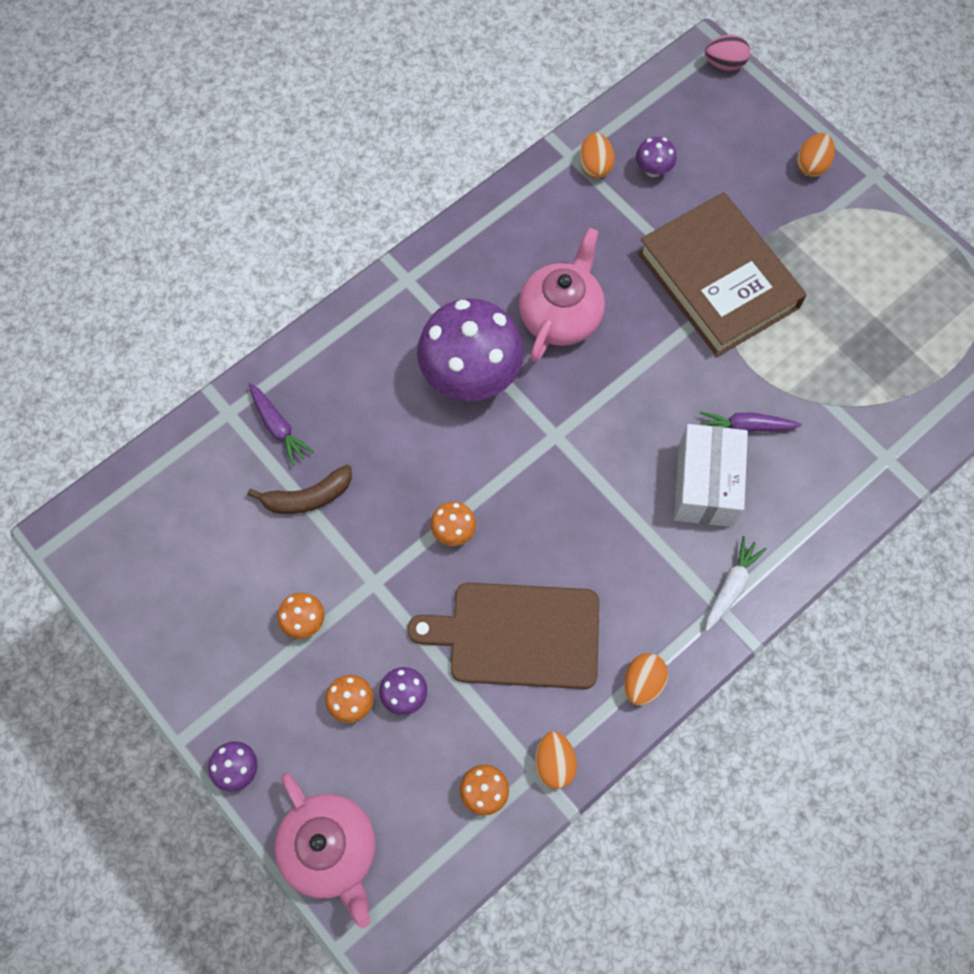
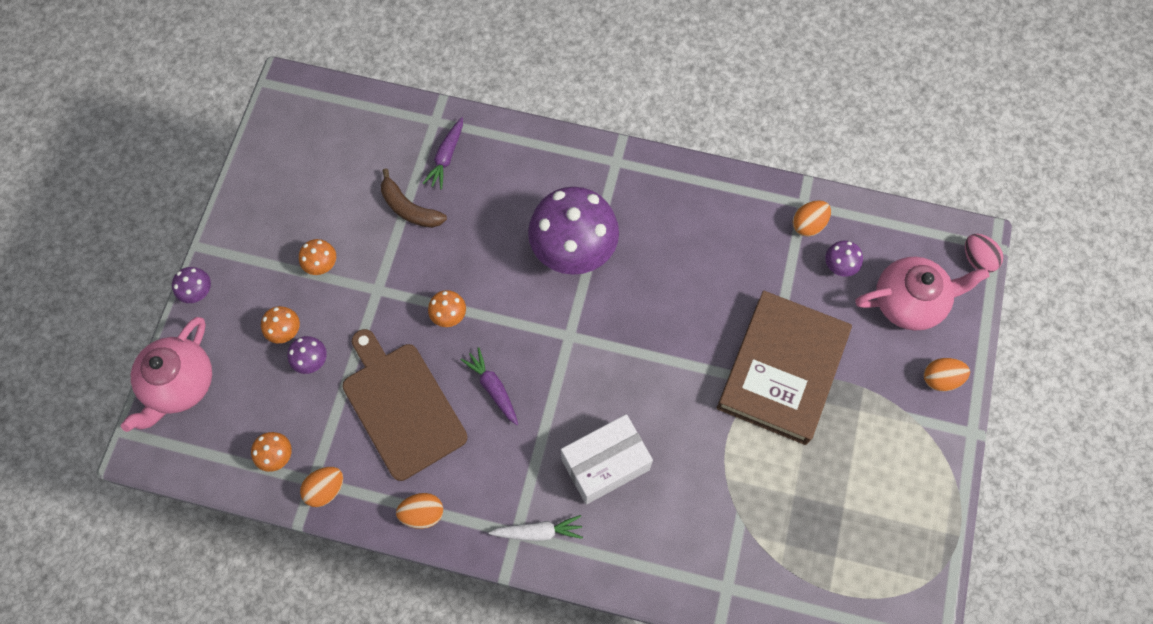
camera: 55 degrees right, 0 degrees up
(561, 315) = (666, 279): pink teapot -> pink teapot (909, 302)
(746, 427) = (674, 465): purple carrot -> purple carrot (493, 388)

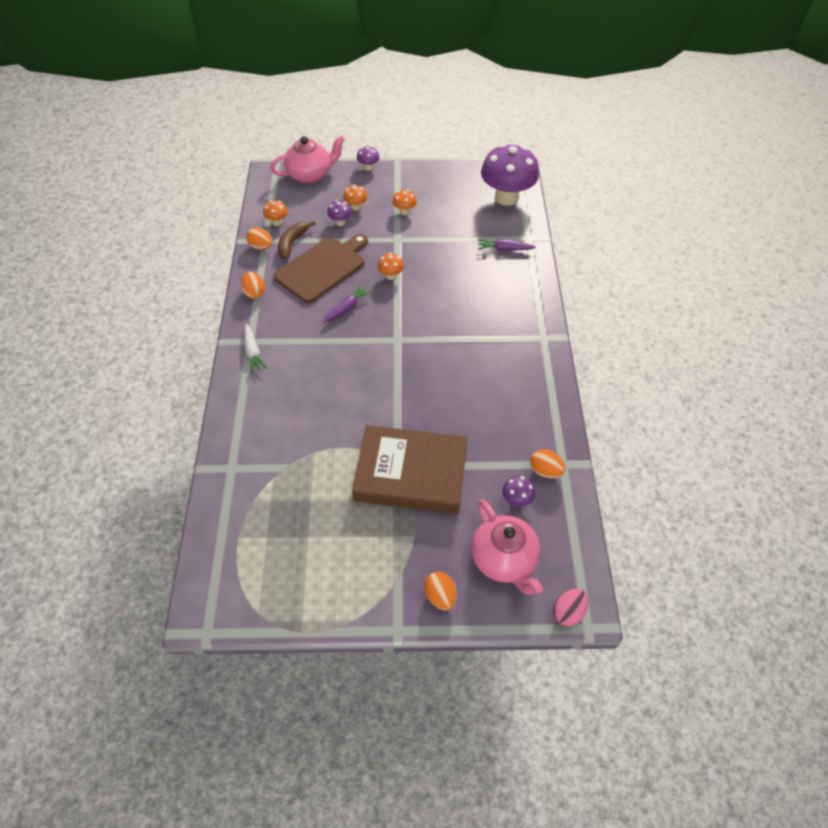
camera: 75 degrees right, 15 degrees down
(180, 384) = (310, 174): pink teapot -> pink teapot turned 150 degrees clockwise
(409, 208) = (459, 240): brown banana -> brown banana (292, 243)
(573, 250) = (462, 328): purple mushroom -> purple mushroom (506, 197)
(605, 464) = (308, 378): white box -> none

